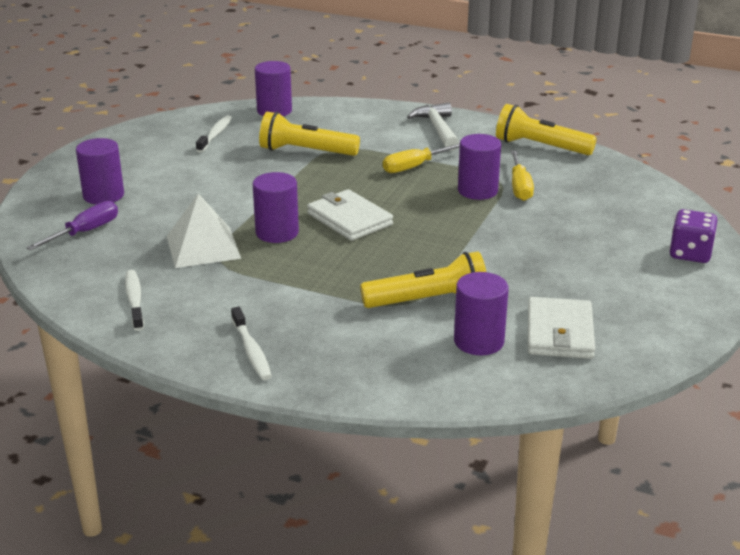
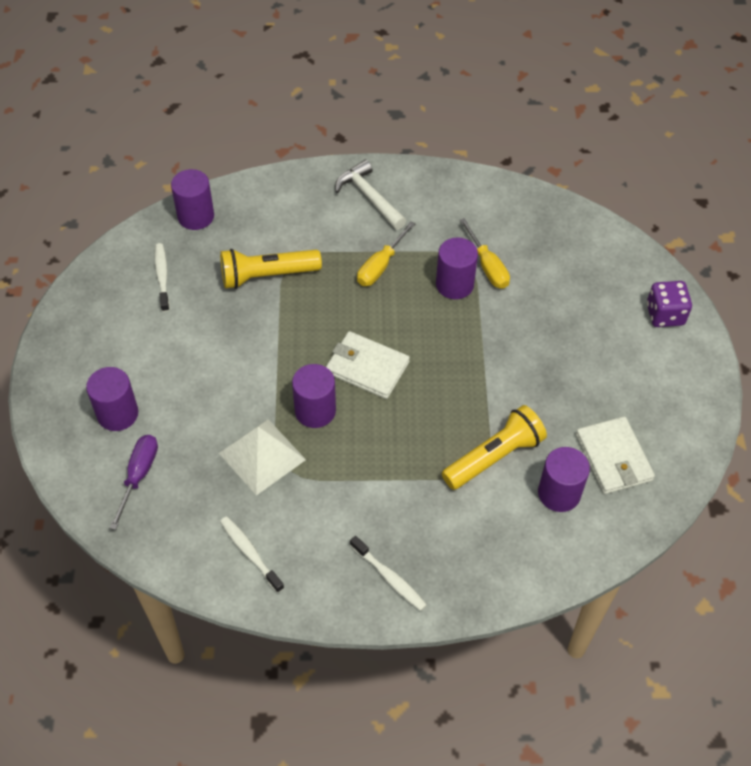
camera: 25 degrees left, 25 degrees up
(540, 147) = (474, 196): yellow flashlight -> none

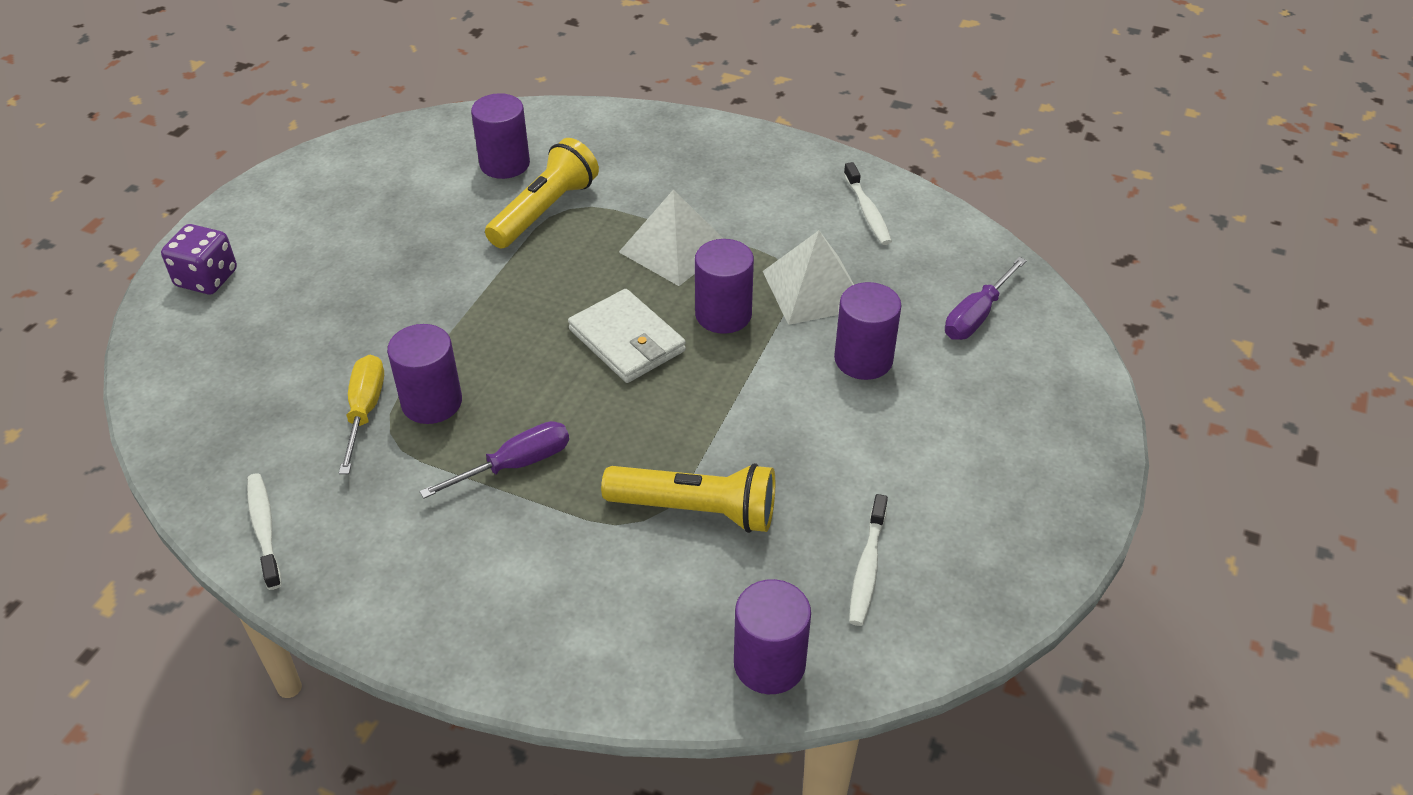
camera: 155 degrees left, 10 degrees down
(117, 414) = (989, 391): purple cylinder -> purple cylinder (863, 359)
(369, 197) = (449, 588): white hammer -> none
(379, 457) = (674, 248): none -> white pyramid
(380, 266) = (515, 465): yellow screwdriver -> purple screwdriver
(389, 578) = (729, 154): white toothbrush -> white toothbrush (264, 529)
(494, 457) = (545, 211): yellow flashlight -> yellow flashlight turned 135 degrees clockwise
(613, 458) = (419, 173): white wallet -> none

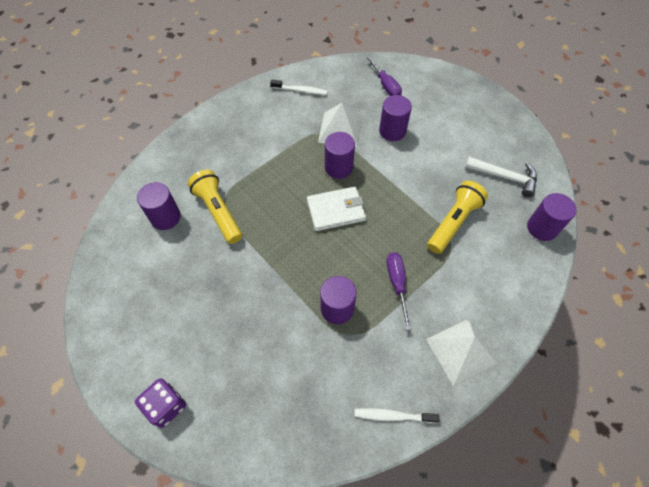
camera: 65 degrees left, 15 degrees up
(365, 411) = (328, 343): yellow screwdriver -> none
(674, 248) = (282, 169): white pyramid -> white pyramid (461, 351)
(867, 568) = (505, 177): white toothbrush -> white hammer

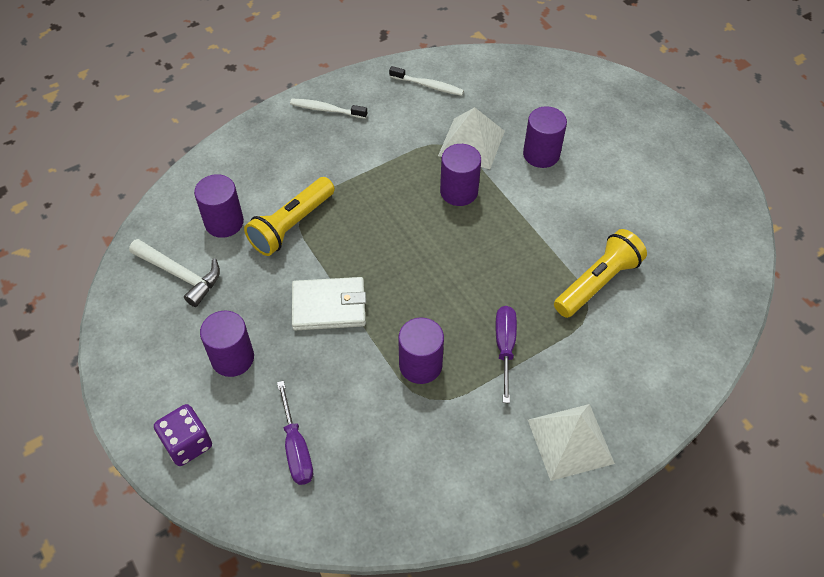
camera: 10 degrees right, 5 degrees down
(218, 212) = (291, 225): yellow flashlight -> yellow flashlight turned 120 degrees counterclockwise
(336, 210) = (444, 245): white wallet -> white wallet (329, 306)
(385, 85) = (545, 93): purple screwdriver -> purple screwdriver (296, 448)
(392, 416) = (464, 502): white toothbrush -> white toothbrush (326, 110)
(505, 177) = (682, 235): white hammer -> white hammer (180, 275)
(542, 228) = (717, 307): purple cylinder -> purple cylinder (232, 358)

